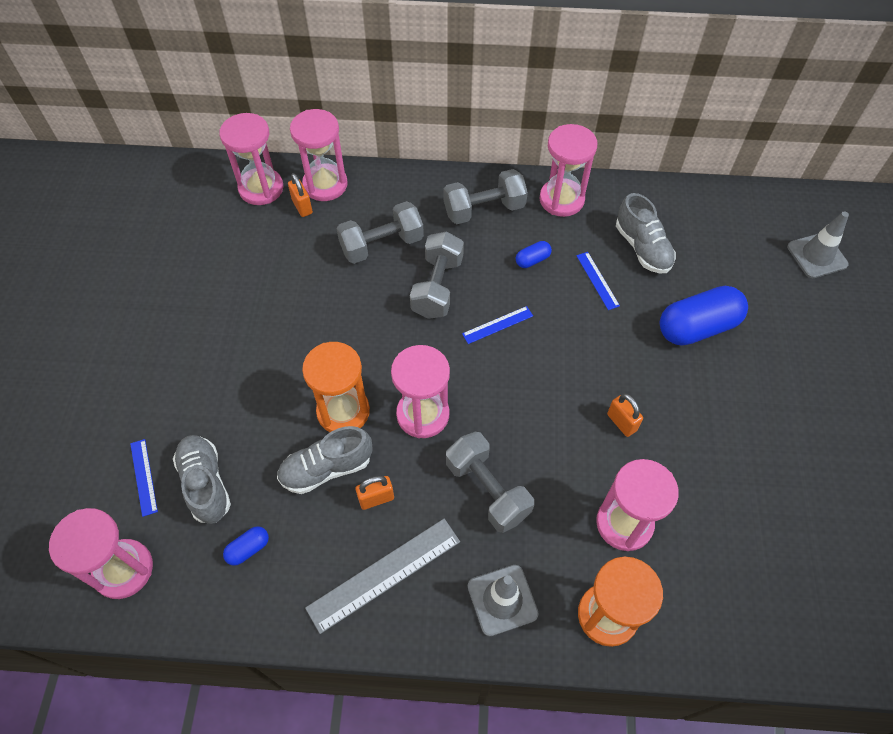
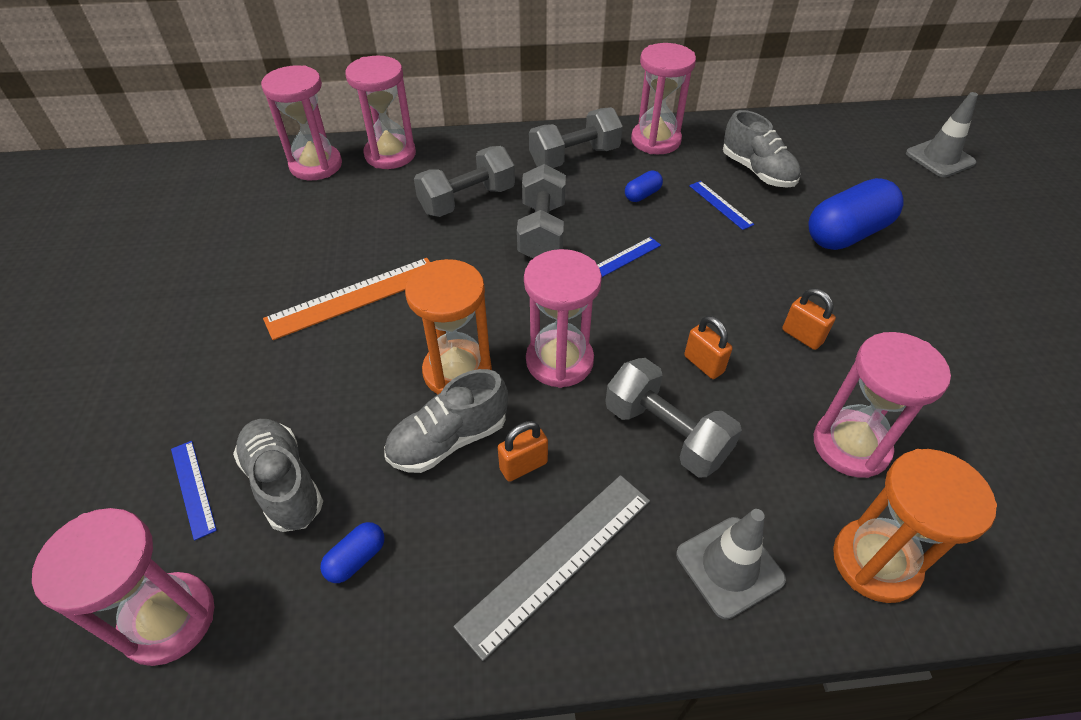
camera: 10 degrees left, 10 degrees down
(275, 331) = (354, 298): none -> orange ruler
(302, 207) = (367, 176): orange padlock -> orange padlock (703, 364)

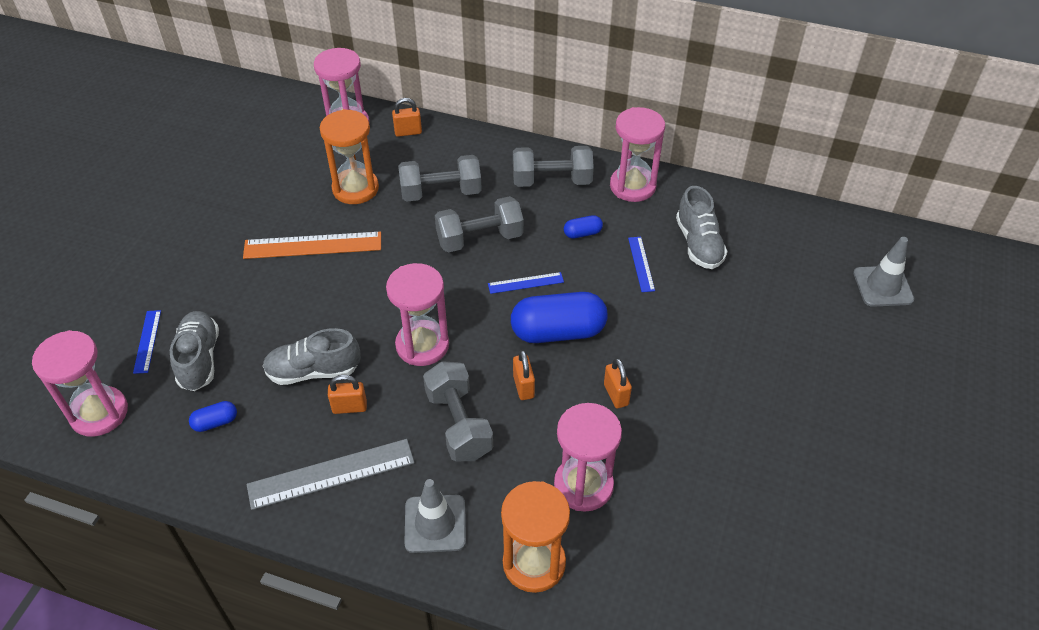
camera: 25 degrees right, 0 degrees up
(390, 154) = (408, 132): pink hourglass -> orange padlock
(457, 371) = (348, 326): orange hourglass -> orange hourglass (355, 188)
(542, 231) = (480, 238): grey dumbbell -> grey dumbbell turned 45 degrees clockwise
(846, 233) = (728, 326): blue capsule -> blue capsule (558, 331)

